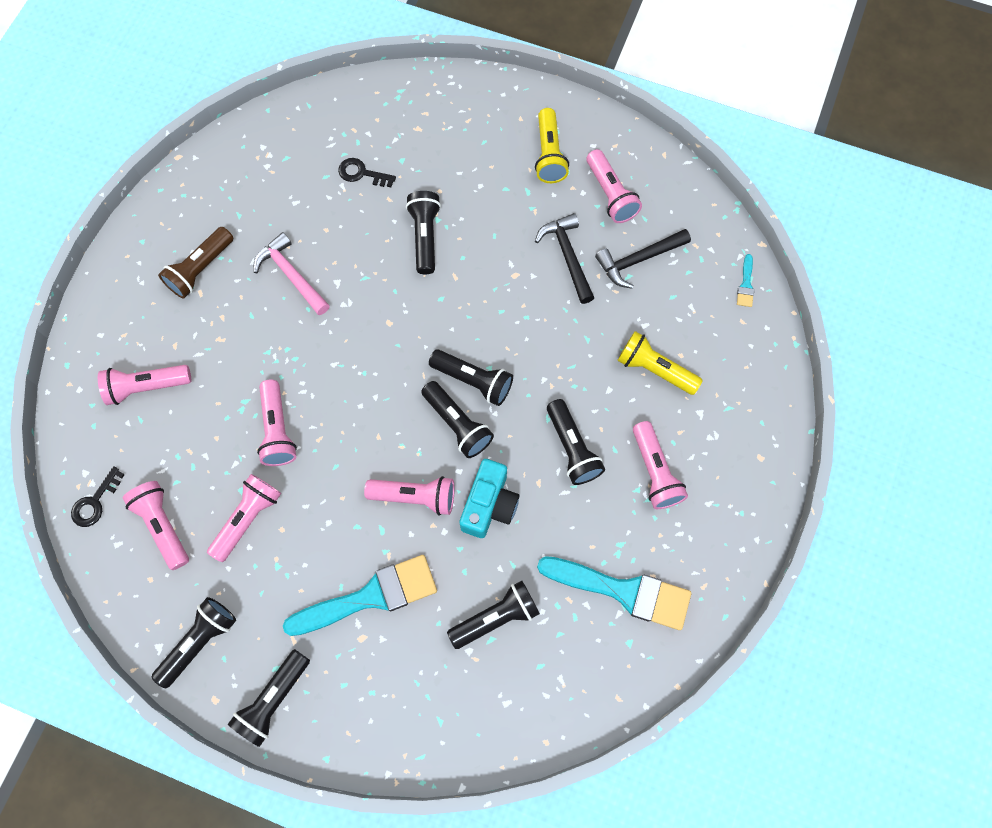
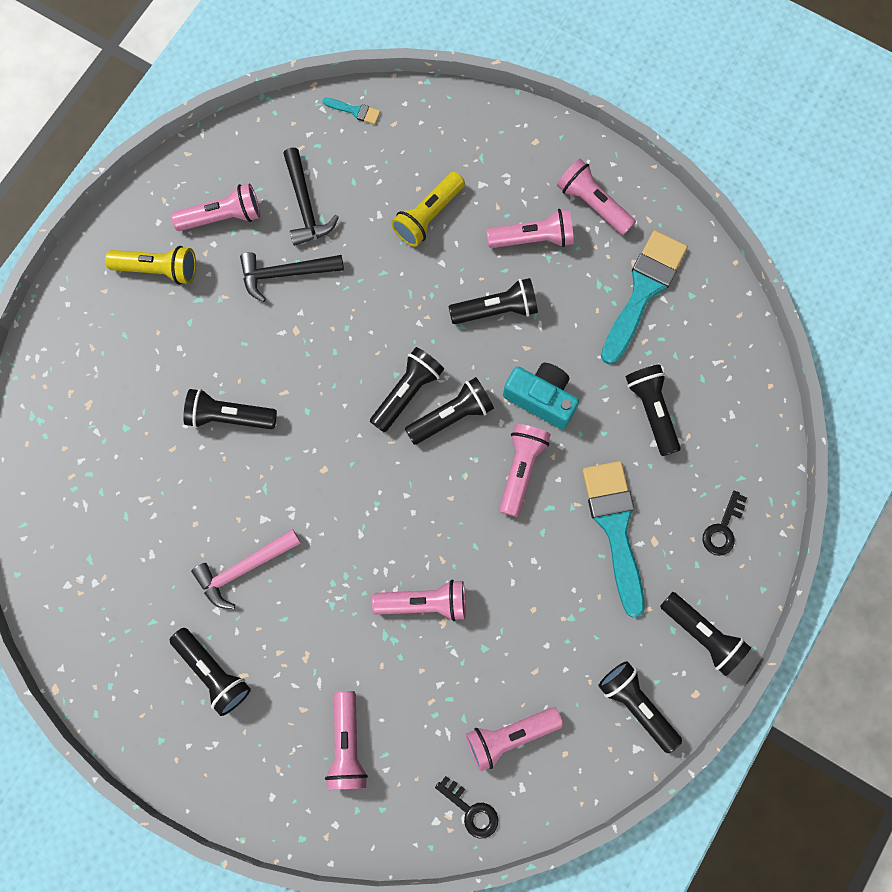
camera: 80 degrees left, 5 degrees up
(201, 269) = (213, 672): brown flashlight -> black flashlight
(248, 518) = (516, 643): pink flashlight -> pink flashlight (592, 203)
(362, 173) = (132, 474): black key -> black key (723, 528)

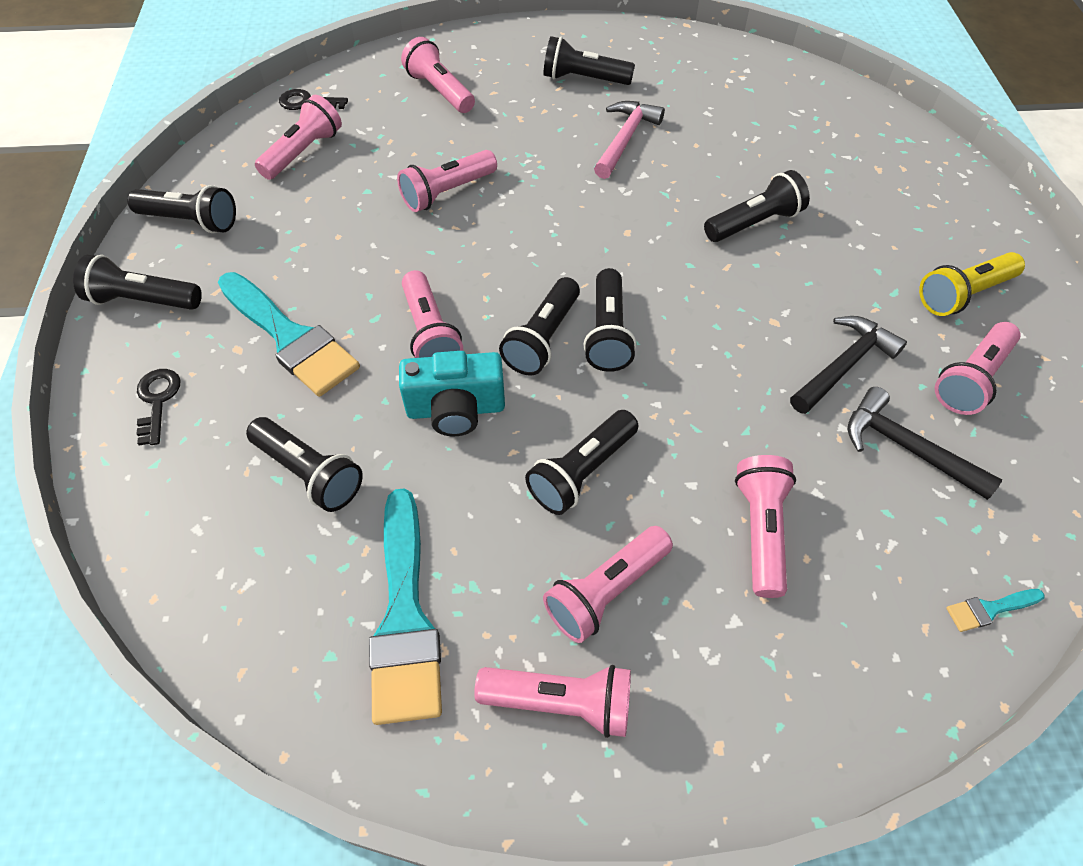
camera: 145 degrees right, 20 degrees down
(428, 216) = (760, 530): yellow flashlight -> pink flashlight

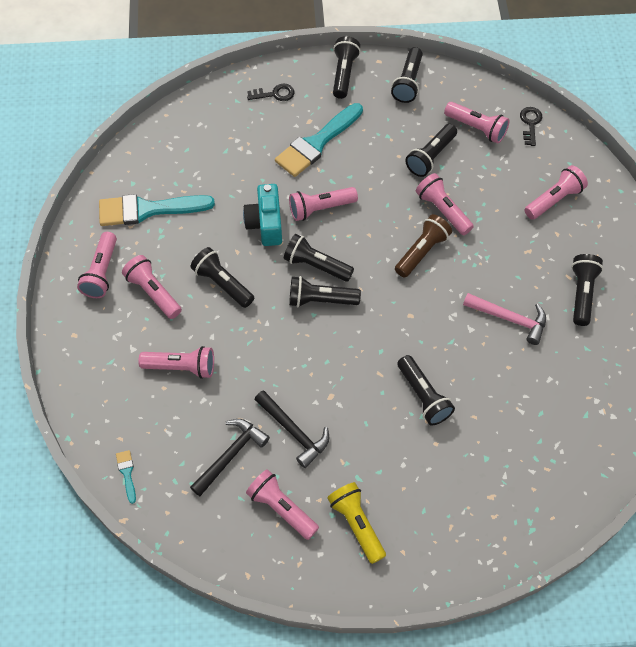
camera: 90 degrees right, 5 degrees up
(309, 473) = (228, 163): black flashlight -> black flashlight (430, 157)
(519, 216) = (422, 252): none -> brown flashlight

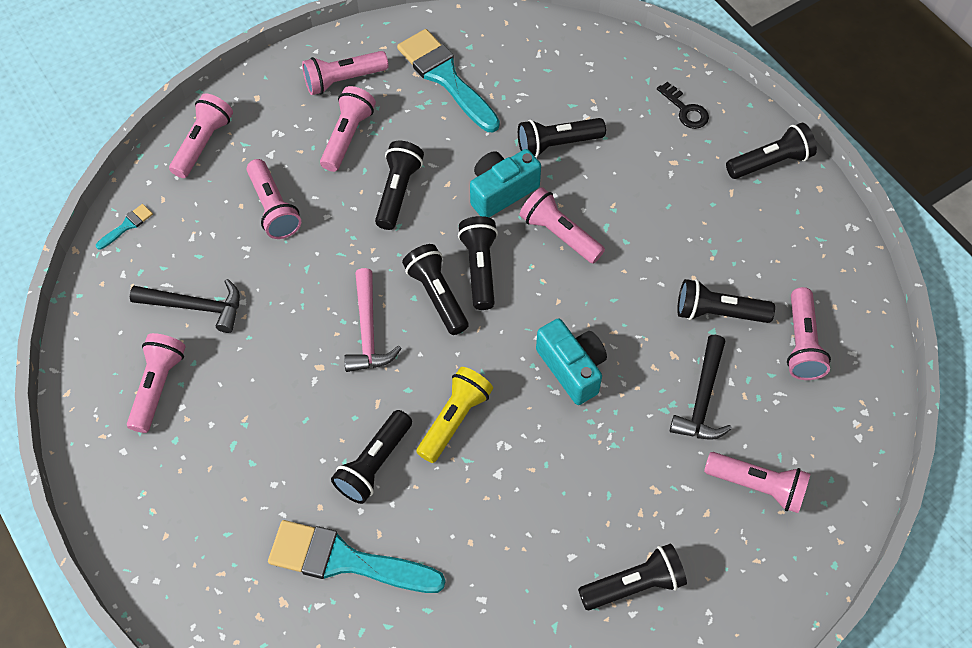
camera: 60 degrees right, 0 degrees up
(294, 431) = (255, 352): black hammer -> black hammer (702, 398)
(317, 143) = (648, 185): turquoise brush -> turquoise brush (345, 560)
(356, 524) = (175, 471): yellow flashlight -> yellow flashlight (454, 419)
(408, 82) = (812, 234): black flashlight -> black flashlight (557, 144)
(422, 252) = (572, 368): brown flashlight -> turquoise camera
(442, 210) = (648, 363): pink flashlight -> pink flashlight (203, 143)
(509, 319) = (540, 512): pink hammer -> pink hammer (368, 331)
(530, 124) = (859, 403): black key -> none

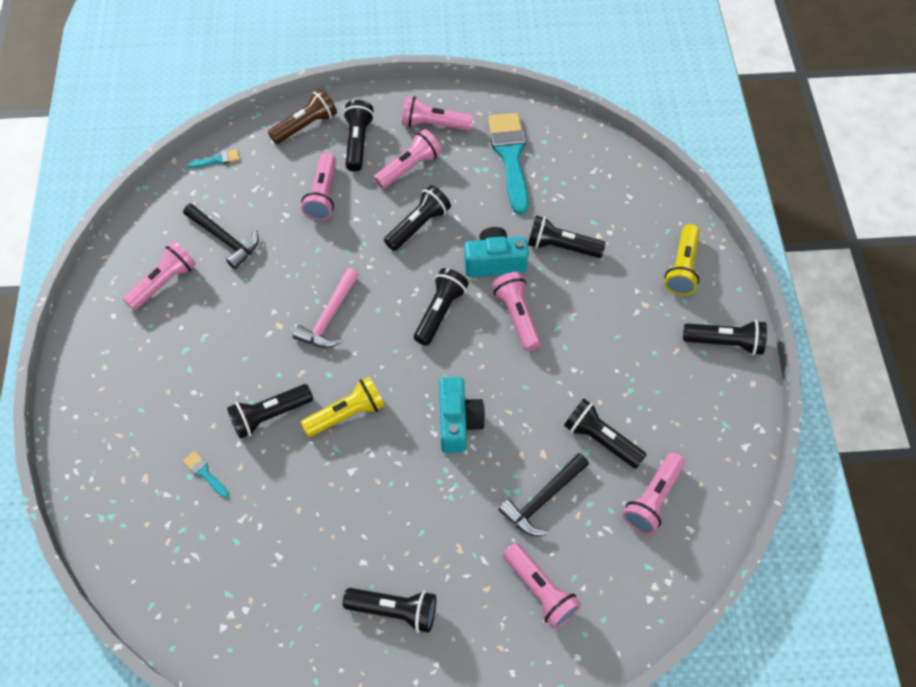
camera: 30 degrees right, 0 degrees up
(203, 143) = (306, 125): pink flashlight -> brown flashlight
(345, 560) = (205, 473): turquoise brush -> turquoise brush, size x0.42
(437, 295) = (395, 316): black flashlight -> black flashlight (358, 142)
(685, 110) = (682, 268): black key -> yellow flashlight

